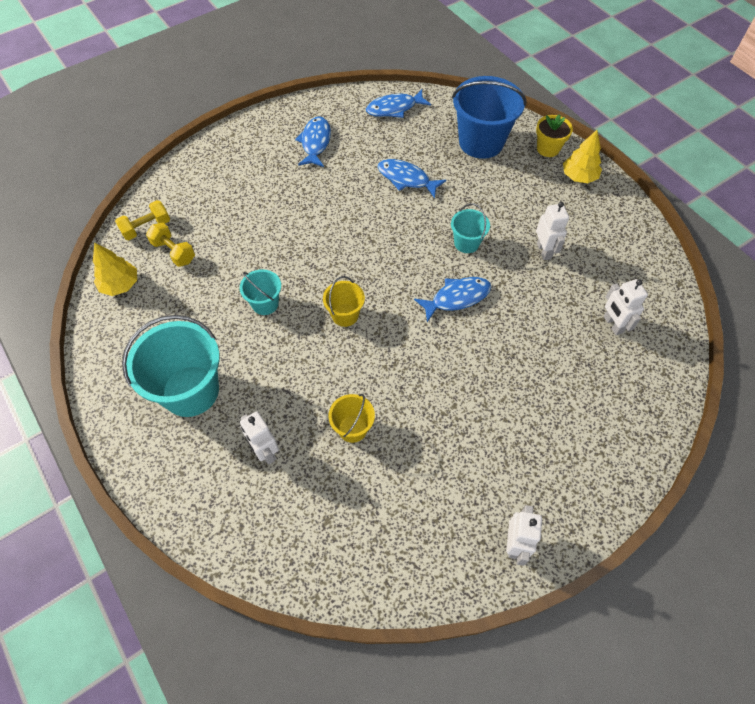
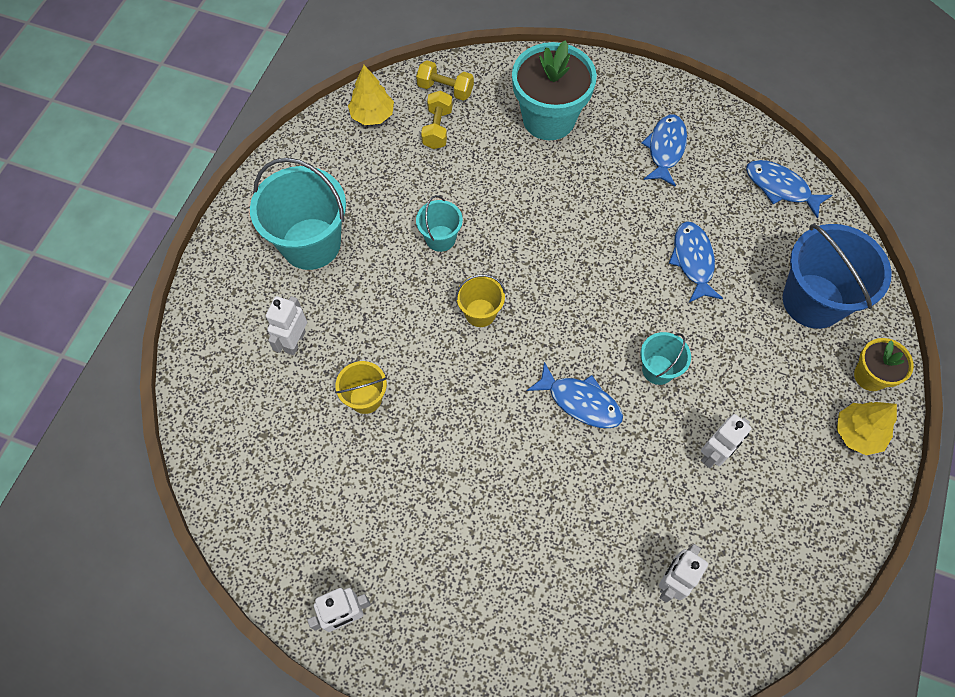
camera: 55 degrees right, 5 degrees up
(232, 186) = (549, 119): none -> turquoise flower pot
(315, 142) = (665, 149): blue fish -> blue fish turned 45 degrees counterclockwise

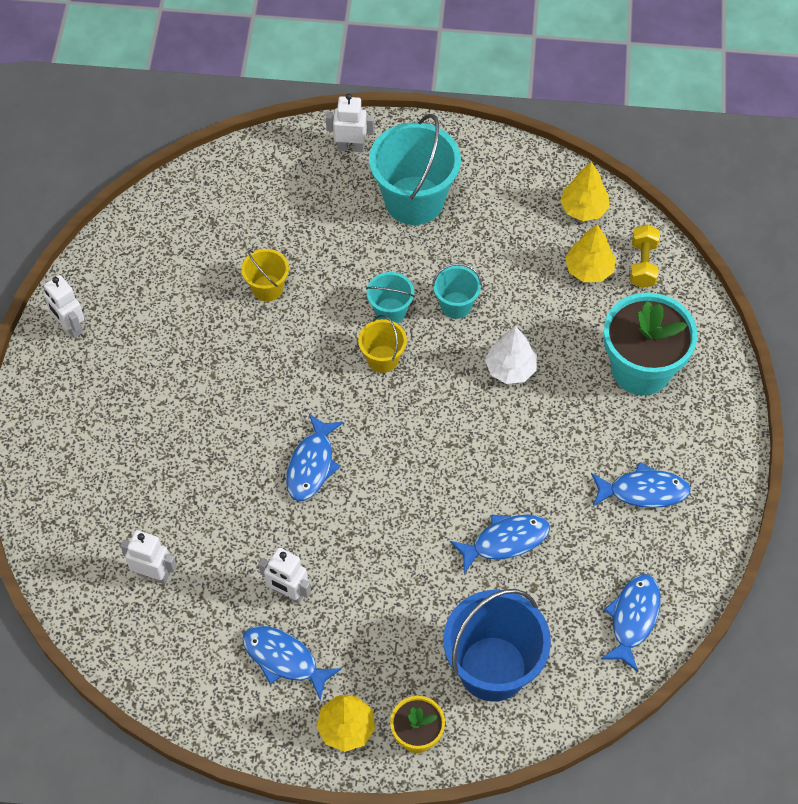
camera: 75 degrees right, 5 degrees down
(295, 341) = (308, 218): white robot -> white robot (350, 147)
(437, 128) = (589, 269): yellow dumbbell -> yellow tree
(521, 212) = (510, 368): none -> white tree
(658, 369) = (366, 528): turquoise bucket -> turquoise bucket (390, 311)
(783, 472) = (284, 659): none -> blue fish

